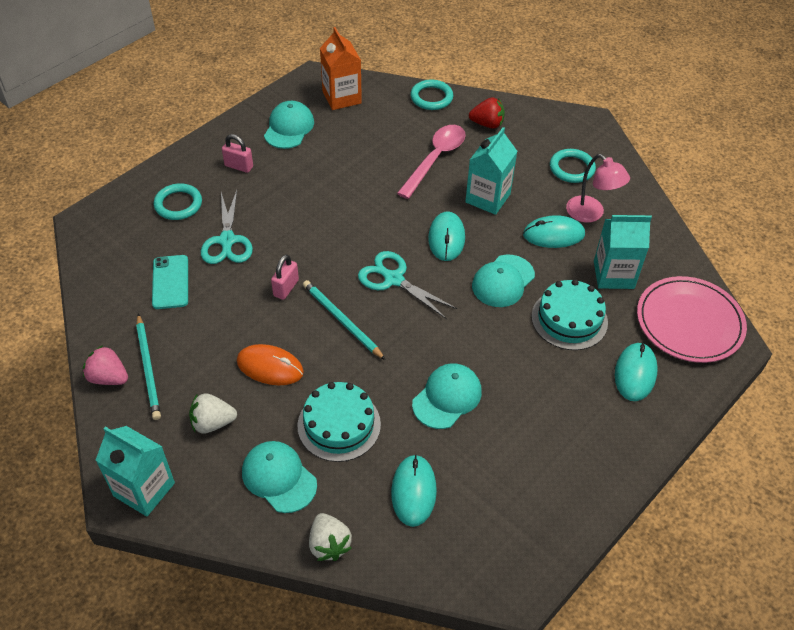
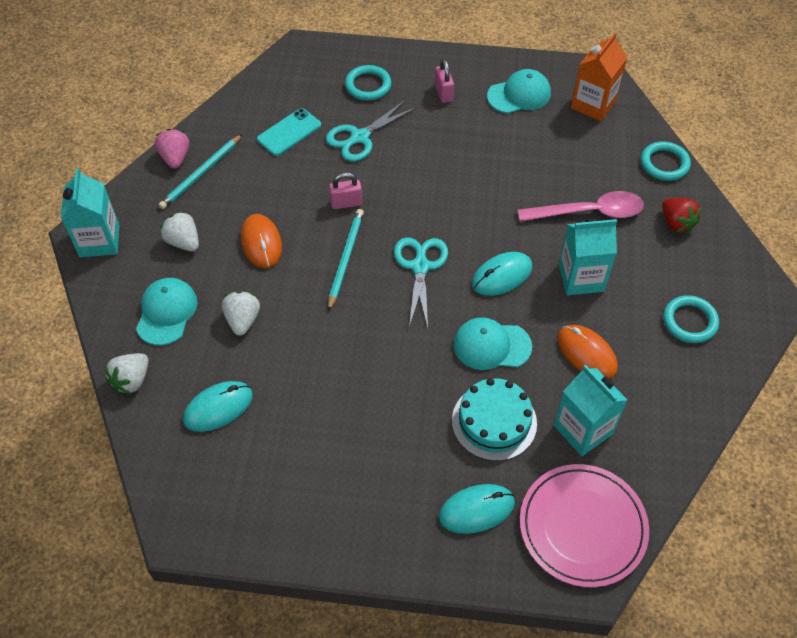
camera: 55 degrees right, 5 degrees up
(339, 425) = (243, 320): turquoise cake -> white strawberry
(447, 397) = (328, 377): turquoise cap -> none
(553, 234) = (586, 353): turquoise mouse -> orange mouse
(591, 214) = (644, 369): pink lamp -> none

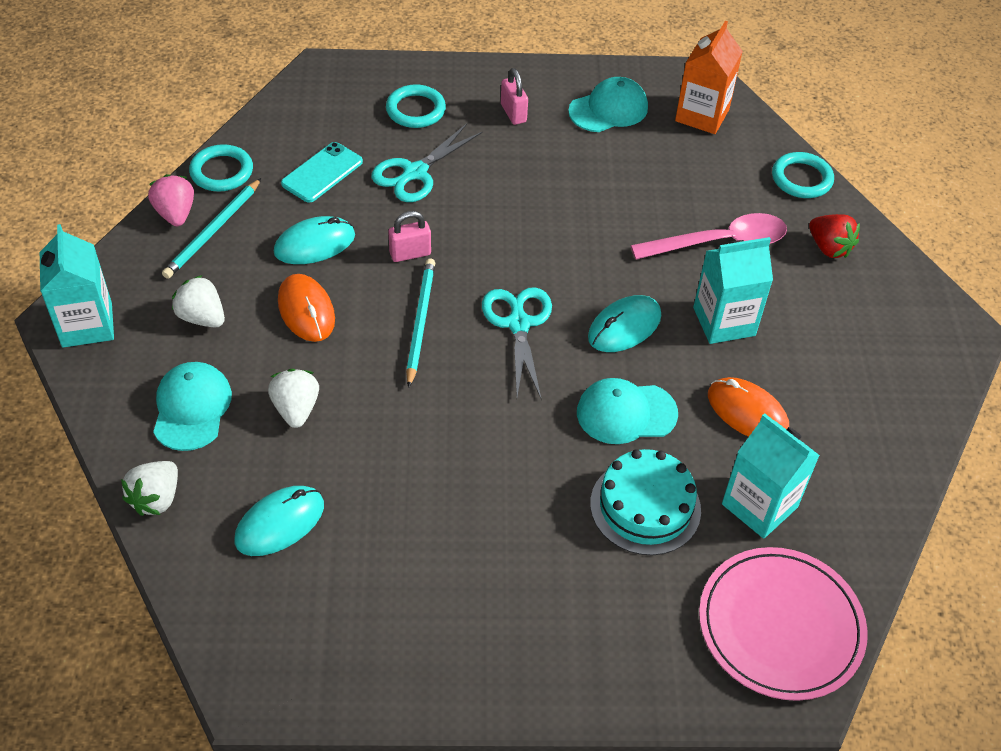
camera: 10 degrees left, 5 degrees down
(476, 510) = (641, 619): turquoise mouse -> turquoise mouse (314, 244)
(689, 321) = (867, 363): turquoise ring -> turquoise ring (221, 172)

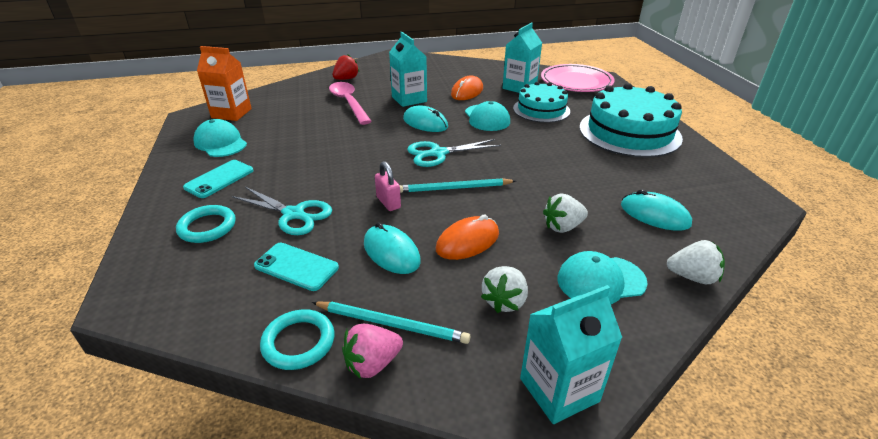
camera: 100 degrees left, 15 degrees down
(513, 113) = (219, 179): pink padlock -> turquoise phone
(521, 613) = (629, 132): none -> turquoise cake
(801, 179) = (292, 86): turquoise ring -> none

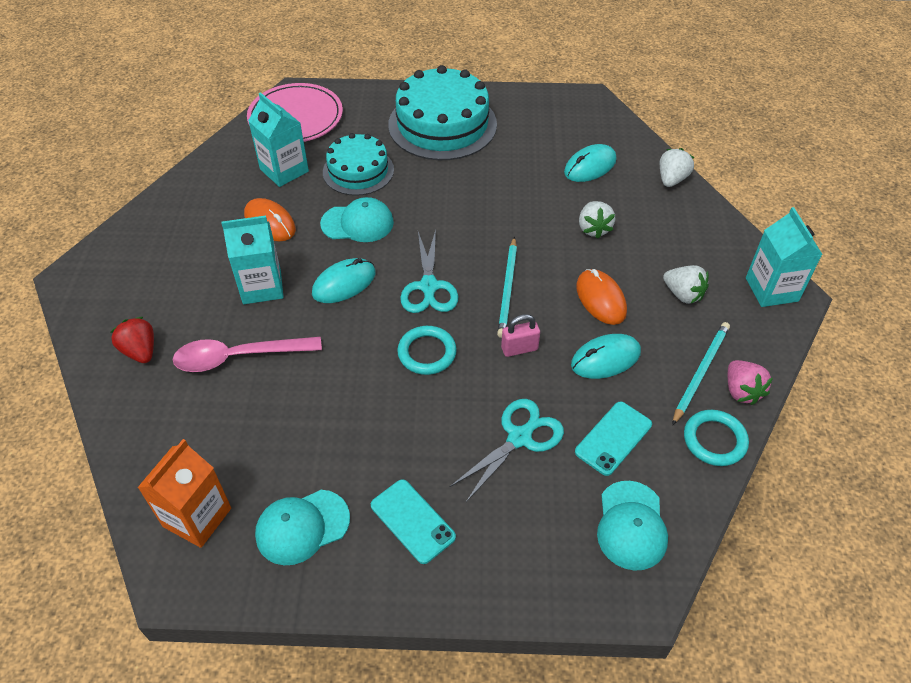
camera: 75 degrees left, 15 degrees up
(207, 227) = (523, 526): turquoise ring -> turquoise ring (427, 353)
(600, 281) = (668, 230): turquoise cap -> turquoise cap (631, 525)

